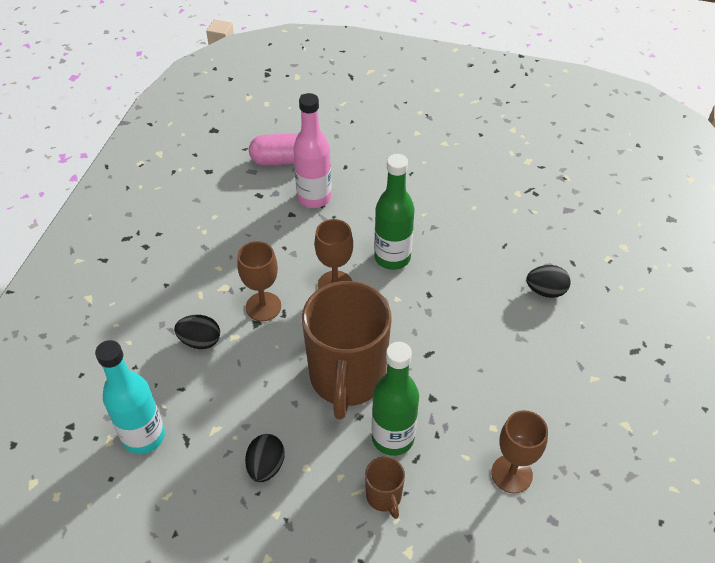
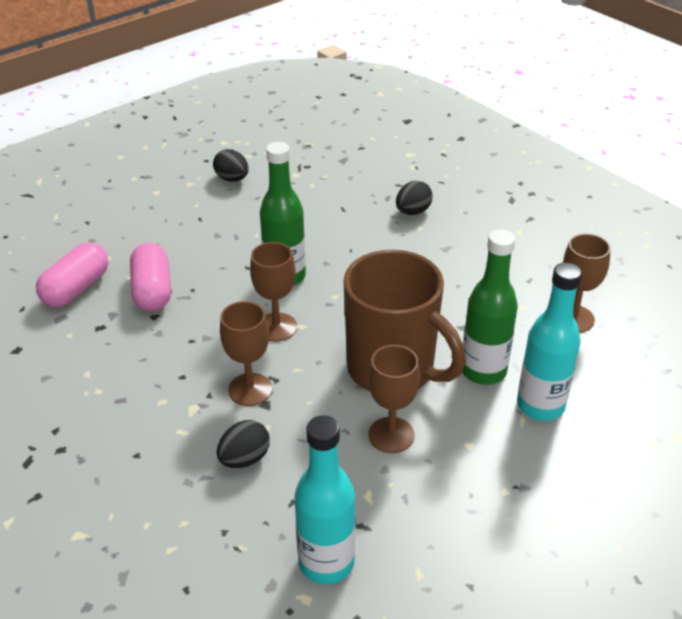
camera: 55 degrees left, 10 degrees down
(266, 466) = (445, 474): black egg -> black egg (232, 179)
(280, 412) = (391, 435): none -> brown goblet
(314, 197) = (153, 291): pink bottle -> pink capsule
(384, 497) = (540, 406): brown mug -> turquoise bottle

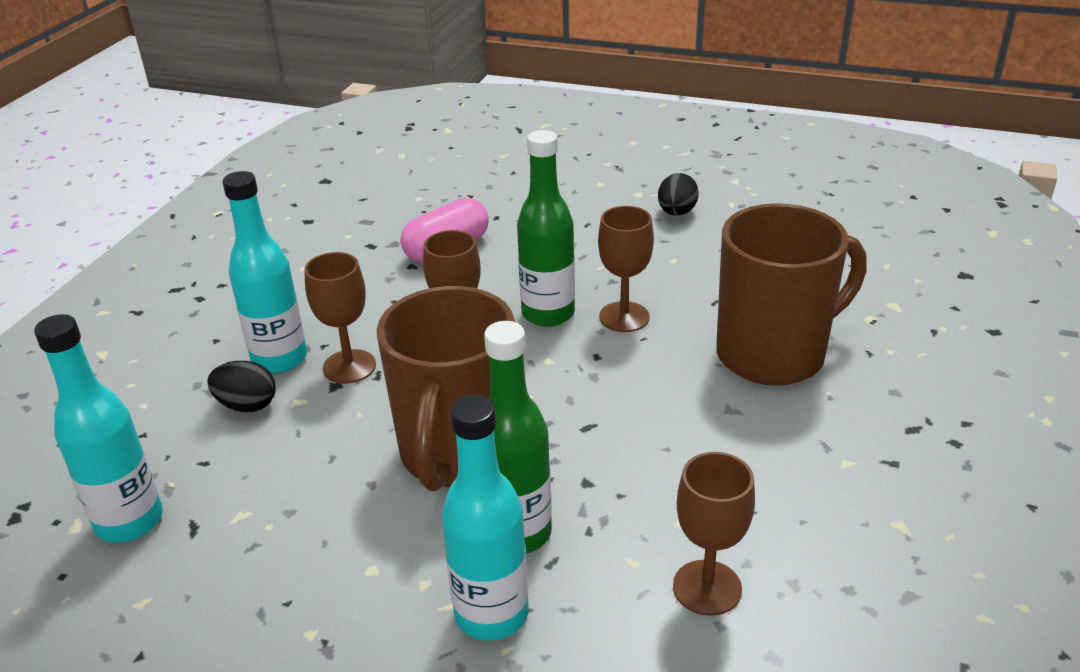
camera: 60 degrees right, 5 degrees down
(76, 288) = (412, 210): pink capsule -> none
(202, 424) = (279, 359): none -> turquoise bottle
(391, 435) = (346, 495): brown goblet -> brown goblet (624, 317)
(413, 212) = (774, 354): black egg -> brown mug

